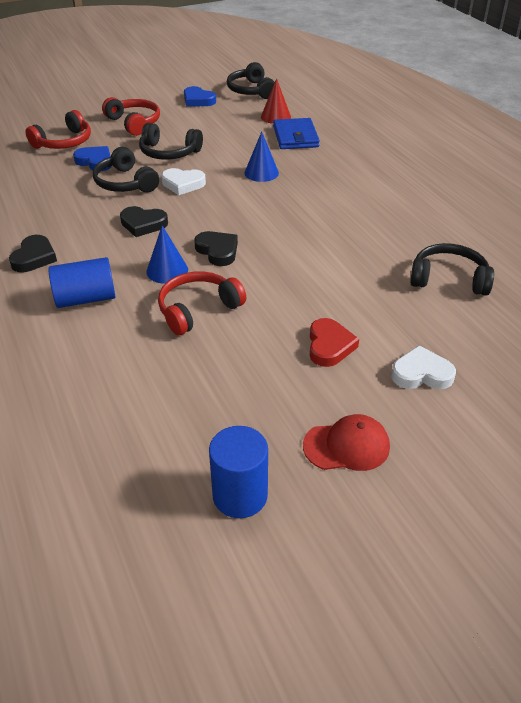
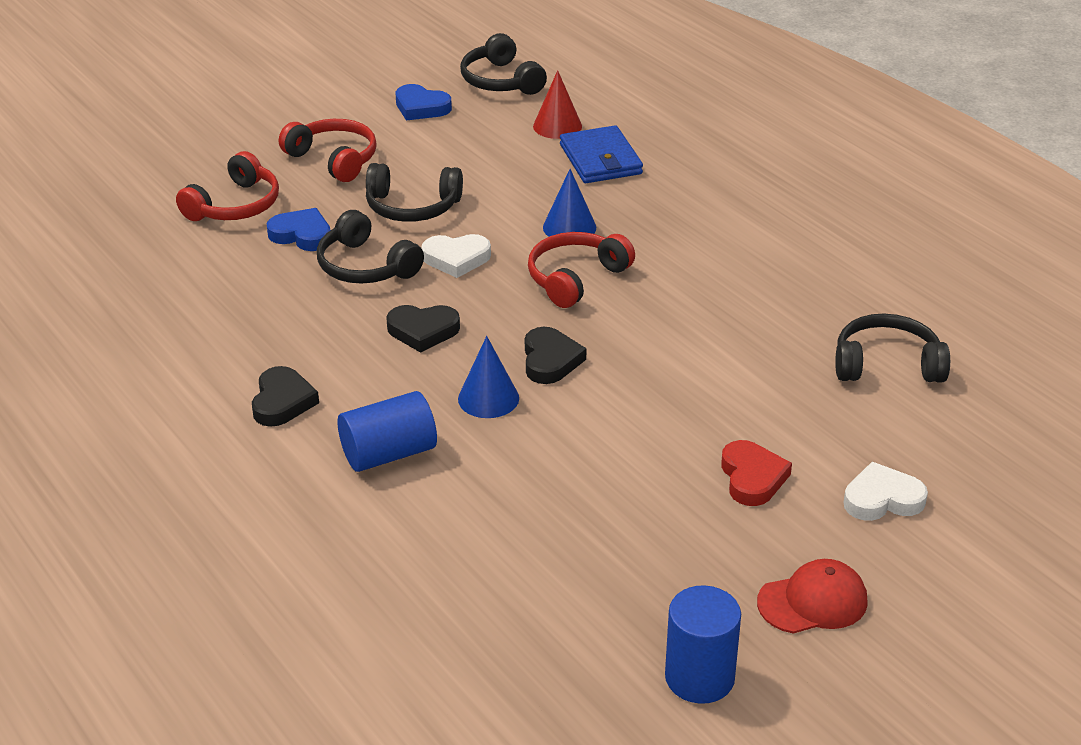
camera: 10 degrees left, 5 degrees down
(198, 309) = (555, 450): red headphones -> red headphones (575, 278)
(217, 251) = (550, 360): black heart -> black heart turned 45 degrees clockwise

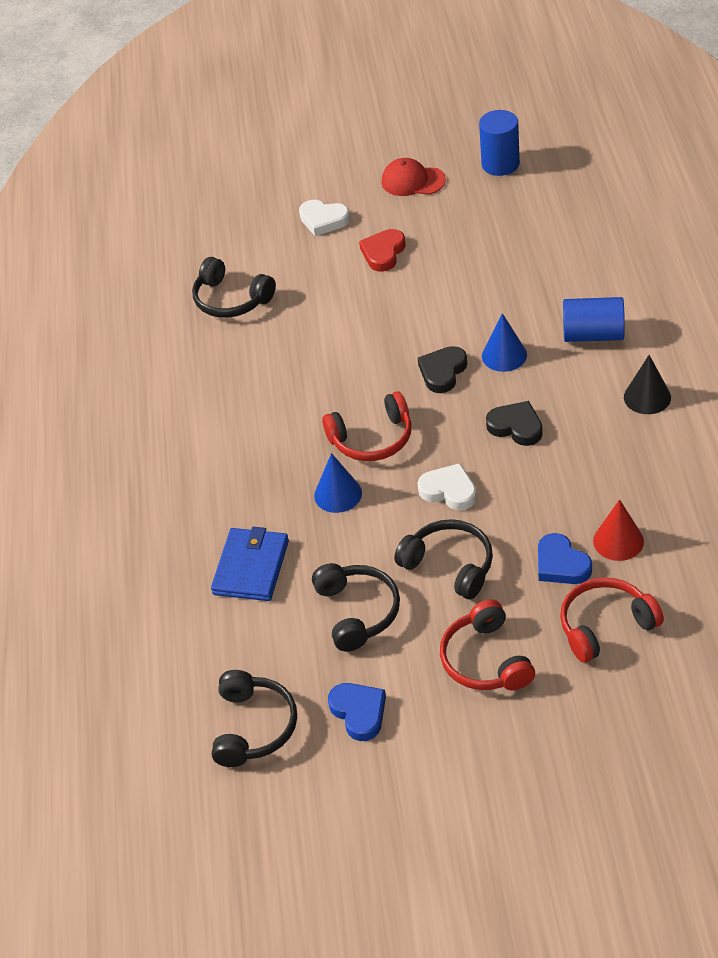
camera: 145 degrees left, 10 degrees up
(282, 401) = (647, 397): black heart -> black cone
(365, 266) = (525, 507): black headphones -> black headphones (357, 612)
(557, 126) = (253, 630): red cone -> red cone (618, 541)

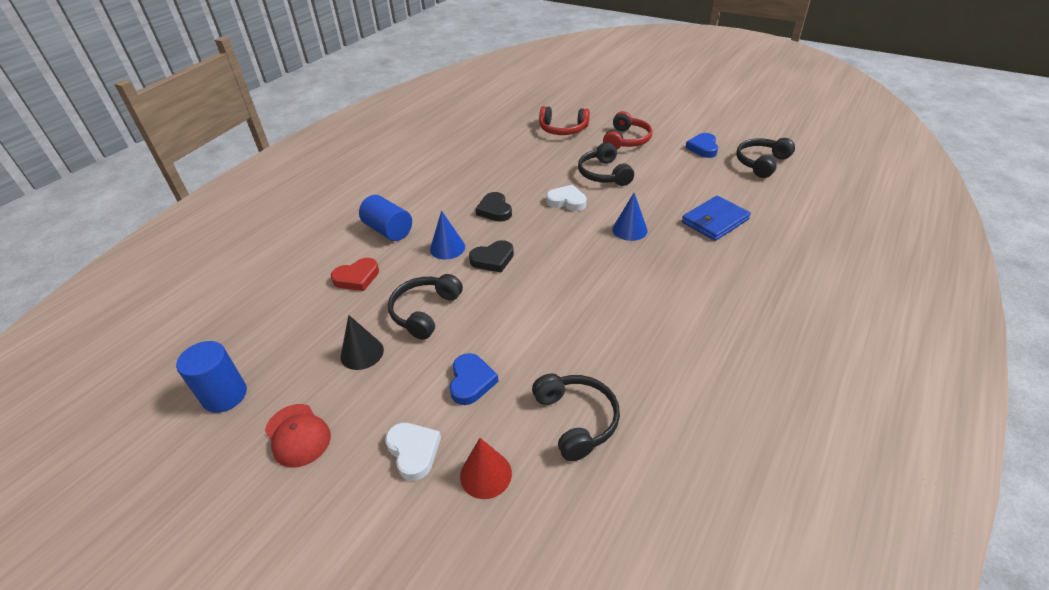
camera: 145 degrees left, 5 degrees down
(357, 612) = (670, 178): black headphones -> black headphones (425, 312)
(372, 439) = (579, 246): red headphones -> none
(383, 253) = (414, 374): red heart -> red heart (357, 278)
(449, 491) = (567, 201): white heart -> white heart turned 135 degrees clockwise
(561, 564) = (552, 152): blue heart -> blue heart (471, 381)
(618, 541) = (517, 149): red cone -> red cone (485, 474)
(647, 397) = (416, 189): black cone -> black cone (362, 353)

